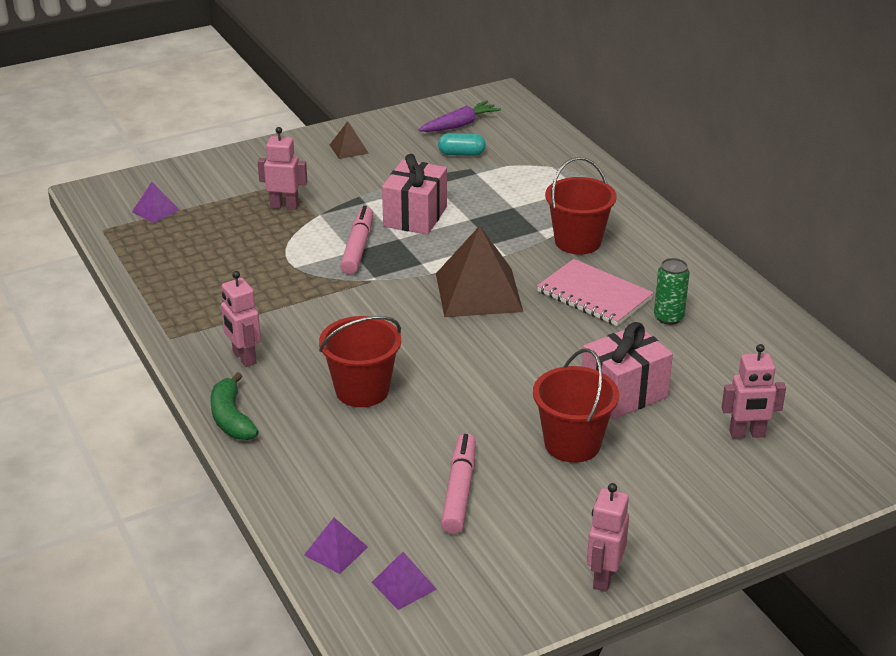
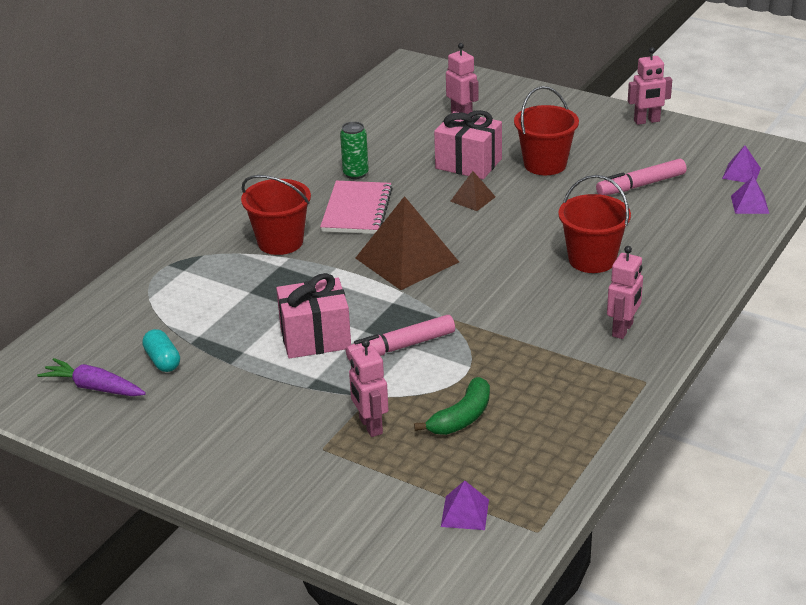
camera: 120 degrees left, 0 degrees up
(231, 418) = (695, 300): green banana -> green banana (462, 417)
(349, 149) = (209, 440): brown pyramid -> brown pyramid (472, 199)

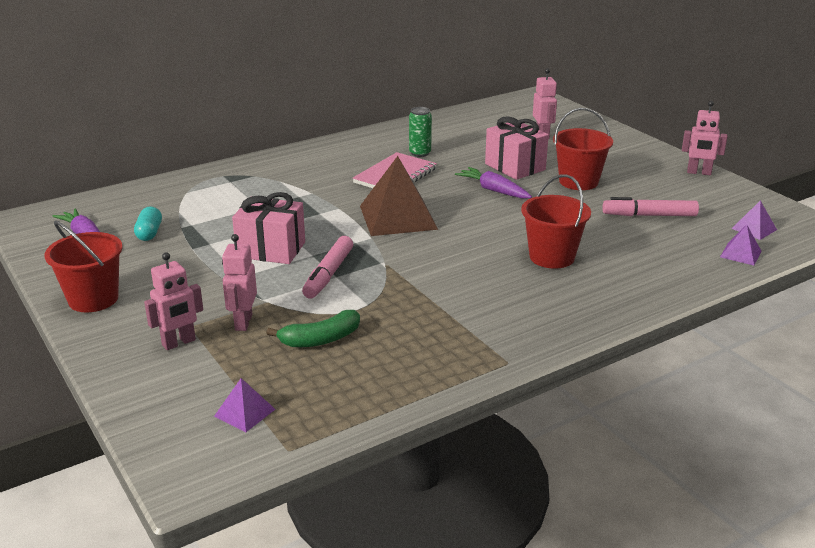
camera: 25 degrees right, 5 degrees down
(280, 242) = (316, 182): red bucket -> red bucket (93, 299)
(401, 347) = (328, 274): pink marker -> pink marker turned 75 degrees counterclockwise
(472, 199) = (494, 190): brown pyramid -> purple carrot
(623, 330) = (527, 316): pink robot -> pink robot (179, 343)

